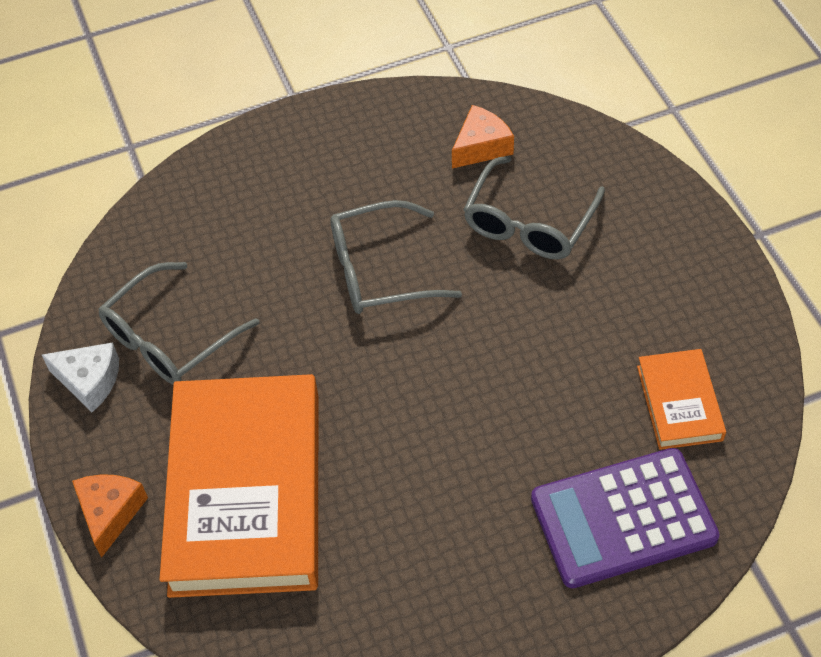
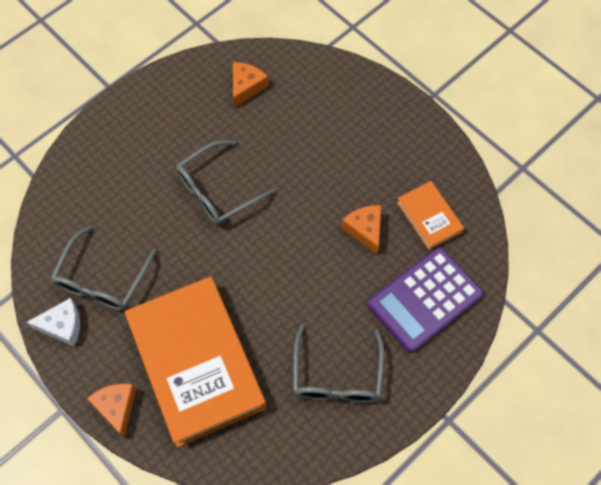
camera: 25 degrees left, 10 degrees up
(529, 222) = (296, 129): grey glasses -> grey glasses (337, 375)
(572, 390) = (365, 230): none -> orange cheese

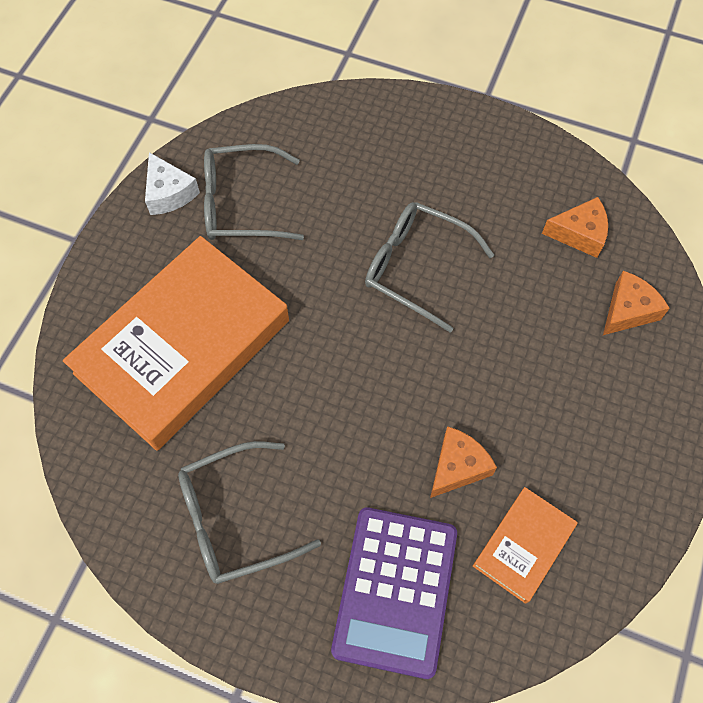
camera: 65 degrees right, 0 degrees up
(116, 407) = (96, 290): orange cheese -> orange cheese (628, 310)
(424, 299) = (395, 591): purple calculator -> purple calculator turned 105 degrees counterclockwise

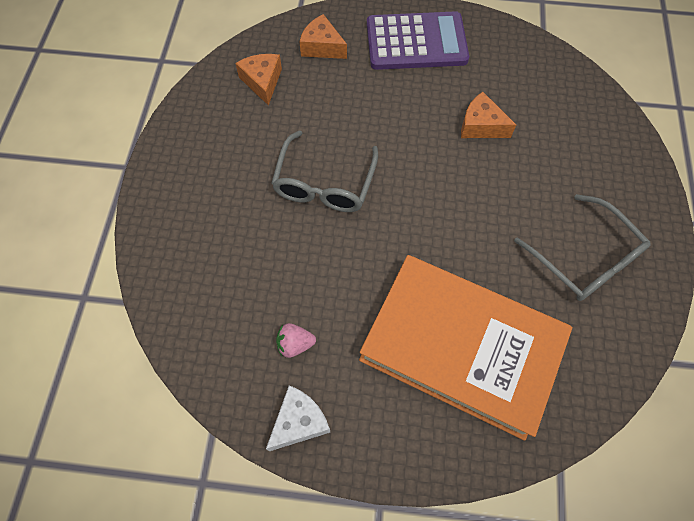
camera: 105 degrees left, 0 degrees up
(241, 204) = (295, 344): grey glasses -> pink strawberry
(395, 591) = (582, 145): purple calculator -> purple calculator (416, 42)
(523, 546) = (518, 81): orange book -> none

